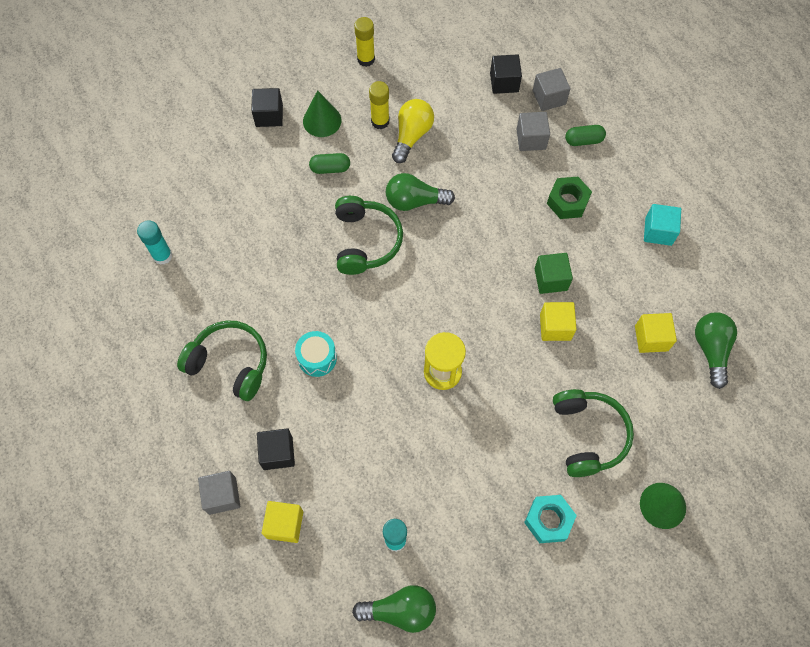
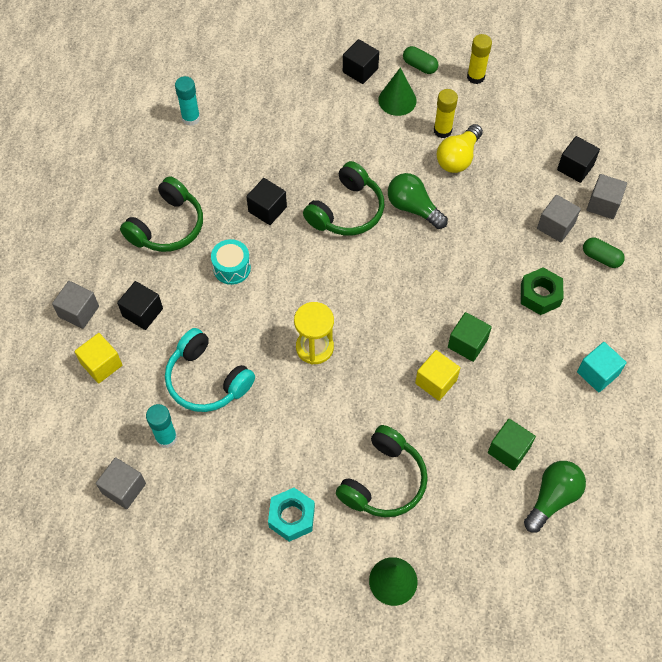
camera: 40 degrees right, 5 degrees down
(230, 364) = (167, 226): green headphones -> green headphones turned 60 degrees clockwise
(300, 287) = (267, 209): none -> black cube
(330, 168) = (370, 139): green capsule -> green capsule (419, 66)
(383, 466) = (207, 380): none -> turquoise headphones
(400, 610) = (124, 488): green light bulb -> grey cube
(412, 135) = (458, 158): yellow light bulb -> yellow light bulb turned 150 degrees clockwise
(651, 338) = (508, 450): yellow cube -> green cube

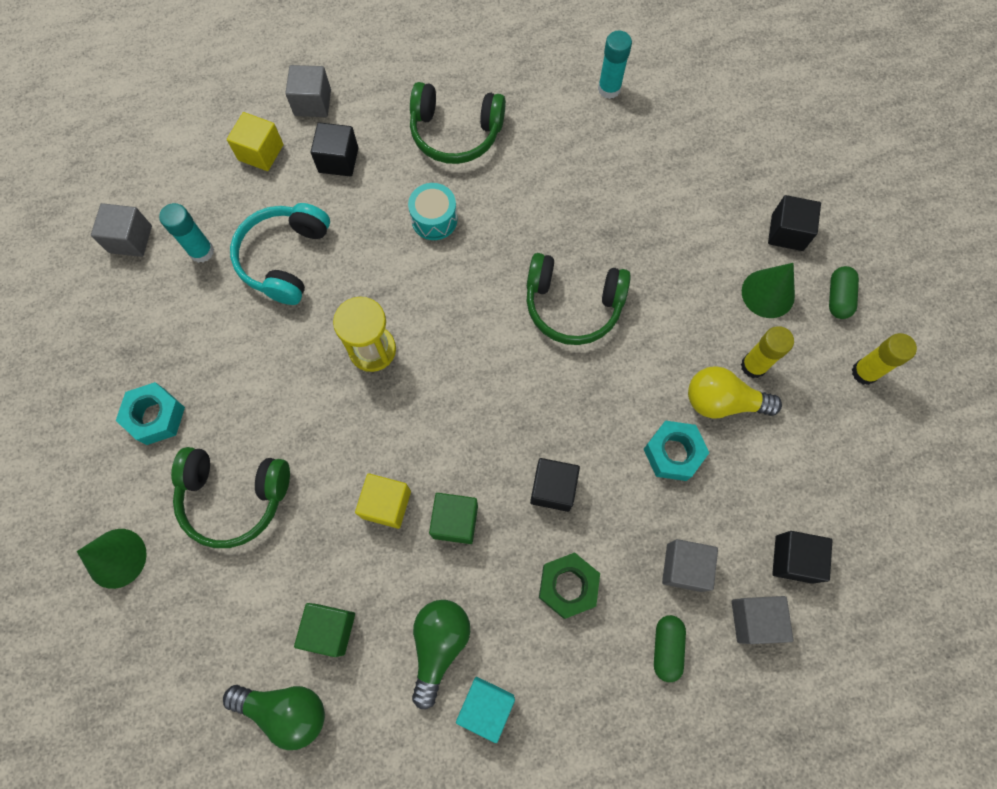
camera: 65 degrees right, 10 degrees up
(267, 209) = (529, 220): black cube -> black cube (553, 488)
(413, 208) = (617, 378): green light bulb -> green light bulb (439, 645)
(479, 199) = (673, 453): none -> turquoise nut

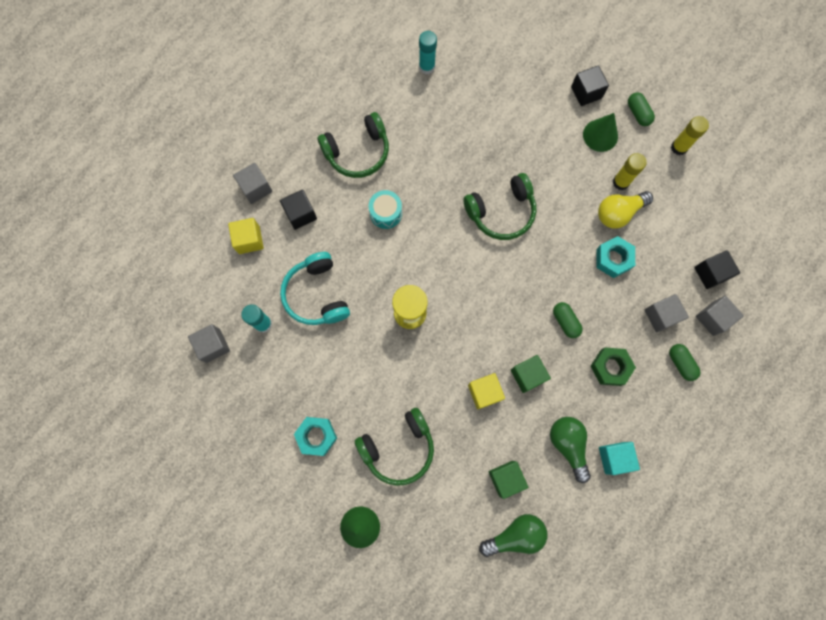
camera: 35 degrees left, 5 degrees up
(553, 488) = (565, 321): black cube -> green capsule

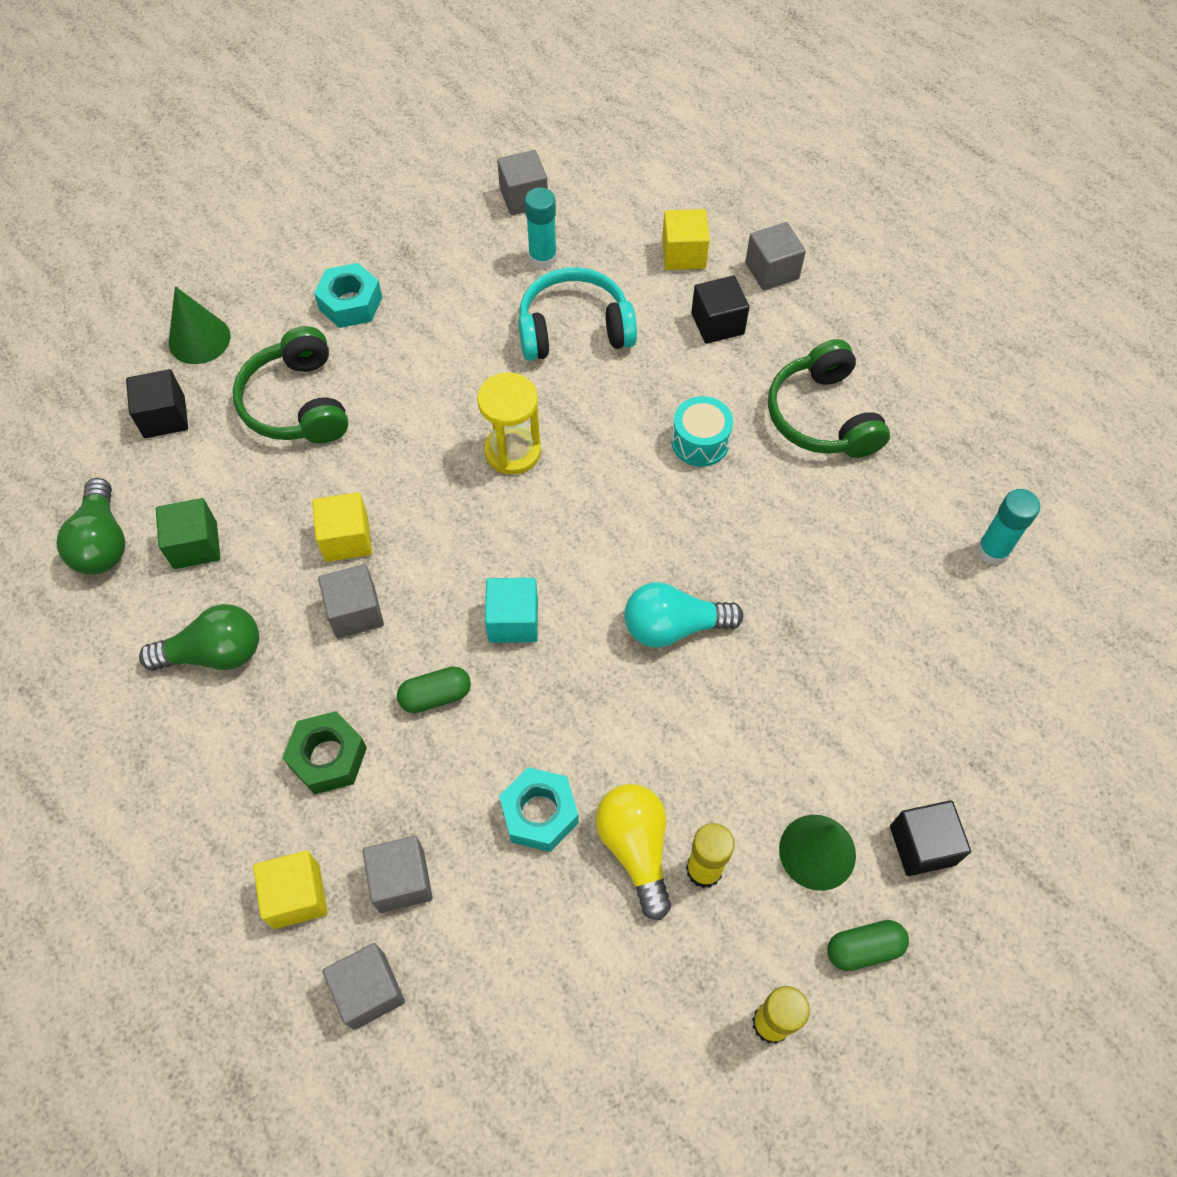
camera: 100 degrees right, 15 degrees down
(501, 212) = (673, 626): green headphones -> turquoise light bulb
(527, 375) = (355, 612): green cube -> grey cube
(614, 458) = (165, 726): turquoise cube -> turquoise cube (513, 621)
(681, 363) = (296, 896): green capsule -> yellow cube
(710, 273) = (466, 1014): black cube -> black cube (164, 417)

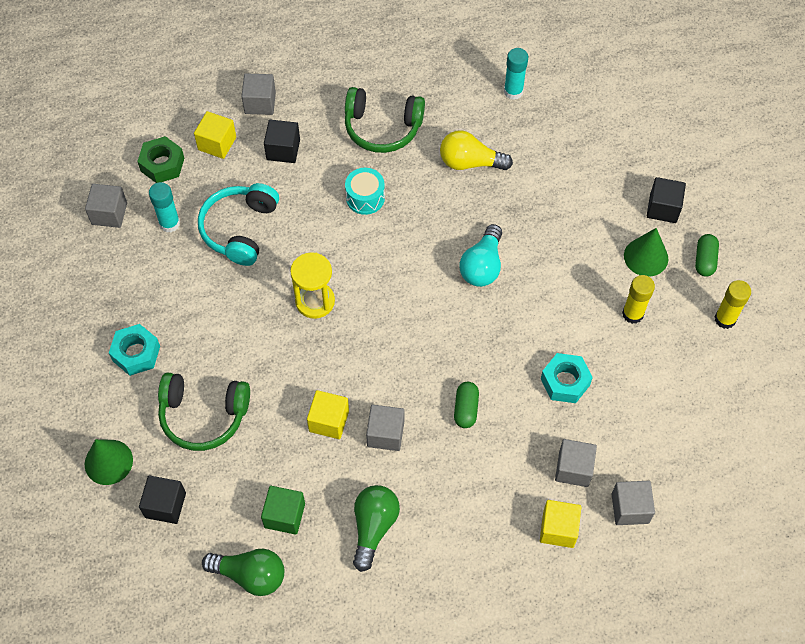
camera: 65 degrees left, 0 degrees up
(328, 757) = (478, 483): green nut -> green nut (162, 164)
(513, 621) = (436, 348): turquoise cube -> none
(635, 848) = (606, 342): yellow light bulb -> yellow light bulb (470, 162)

